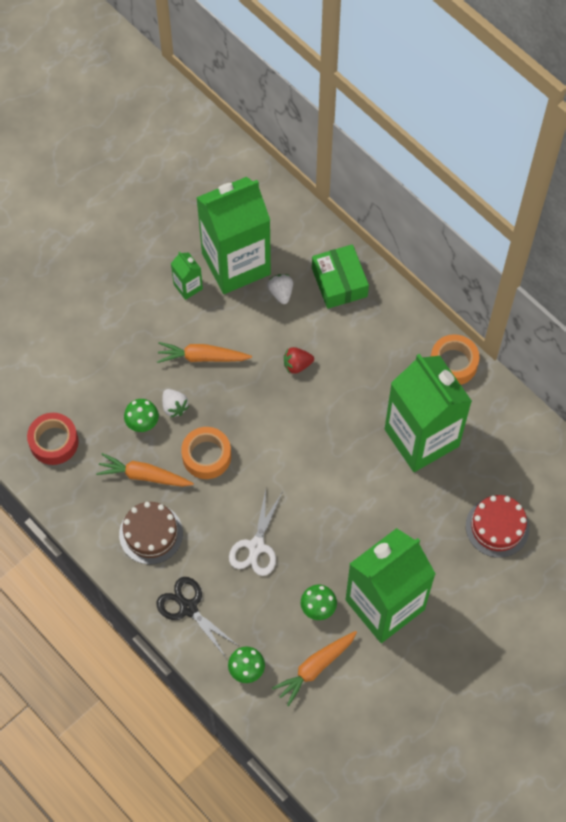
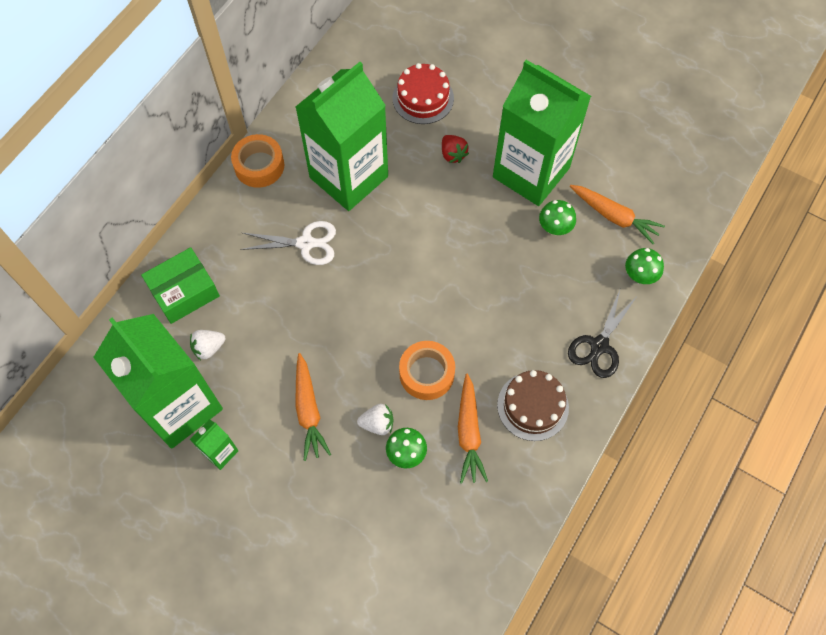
camera: 105 degrees left, 0 degrees up
(54, 442) = (458, 548): red tape -> none
(174, 407) = (377, 424): white strawberry -> white strawberry turned 45 degrees clockwise
(256, 546) = (511, 298): white scissors -> white scissors (305, 243)
(297, 365) = (295, 310): red strawberry -> red strawberry (453, 154)

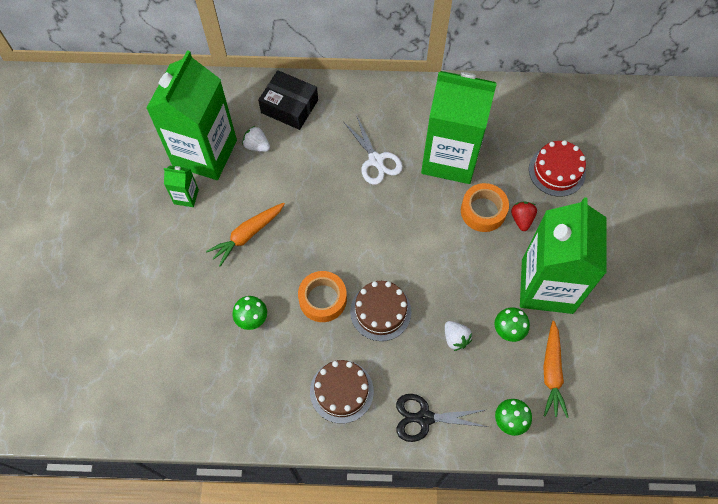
camera: 60 degrees right, 0 degrees up
(184, 291) = (289, 106): green box -> black box
(259, 166) = (418, 95): orange tape -> orange tape (483, 211)
(377, 424) = (263, 286): white strawberry -> white strawberry (455, 338)
(453, 154) = (521, 219): red strawberry -> red strawberry turned 150 degrees clockwise
(469, 432) = (293, 354): orange carrot -> none
(471, 327) = (380, 311): none -> brown cake

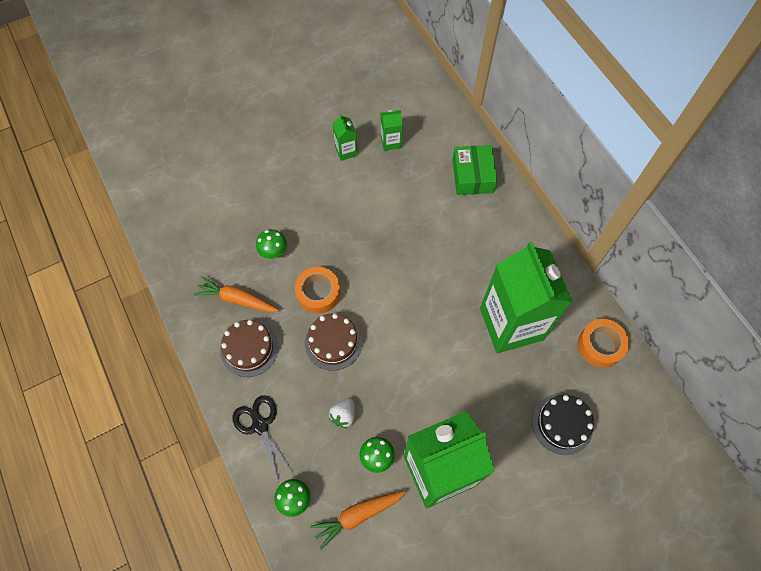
camera: 60 degrees right, 0 degrees up
(205, 153) = (390, 142): green carton -> green carton, size x0.41
(247, 235) = (340, 210): orange carrot -> orange carrot (237, 299)
(257, 146) = (421, 173): white strawberry -> none
(289, 106) = (472, 176): black box -> green box
(376, 160) = (468, 266): white scissors -> none
(483, 211) = (477, 378): orange tape -> orange tape (600, 345)
(521, 219) = (491, 416): red strawberry -> none
(557, 171) = (562, 424): red cake -> black cake

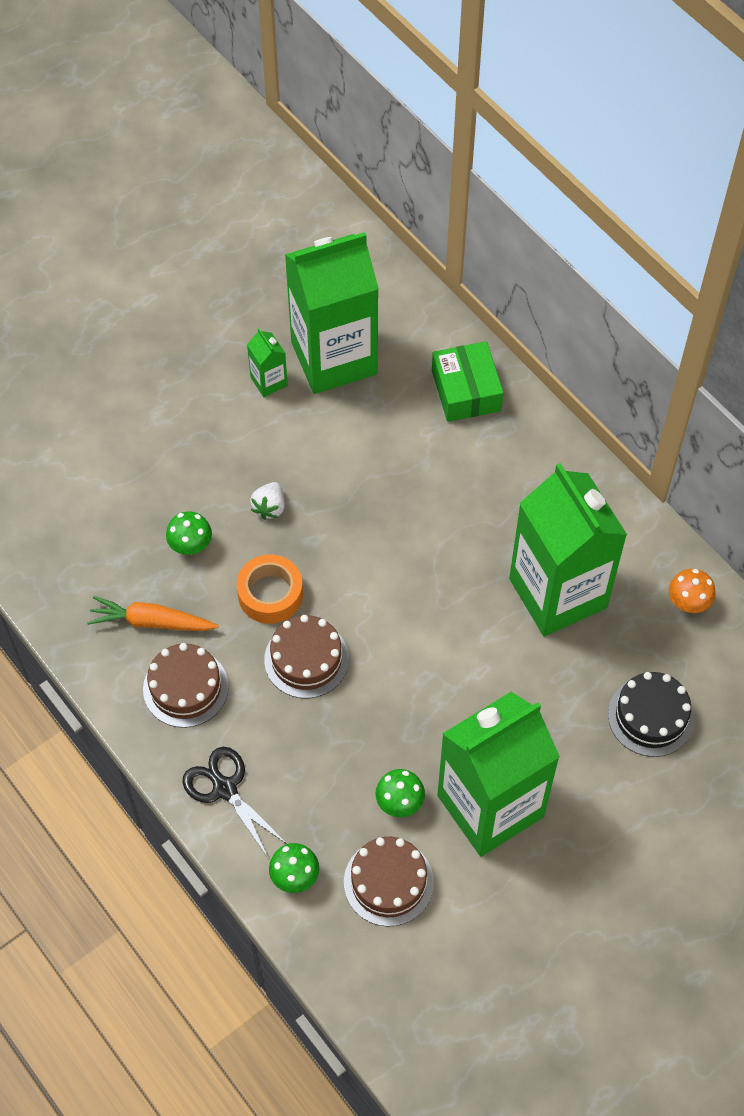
camera: 10 degrees left, 5 degrees down
(343, 415) = (341, 755): white strawberry -> white strawberry (269, 507)
(358, 515) = (388, 882): orange carrot -> brown cake
(390, 142) = (334, 358): green carton -> green carton, size x2.47
(600, 345) = (688, 602): orange tape -> orange mushroom

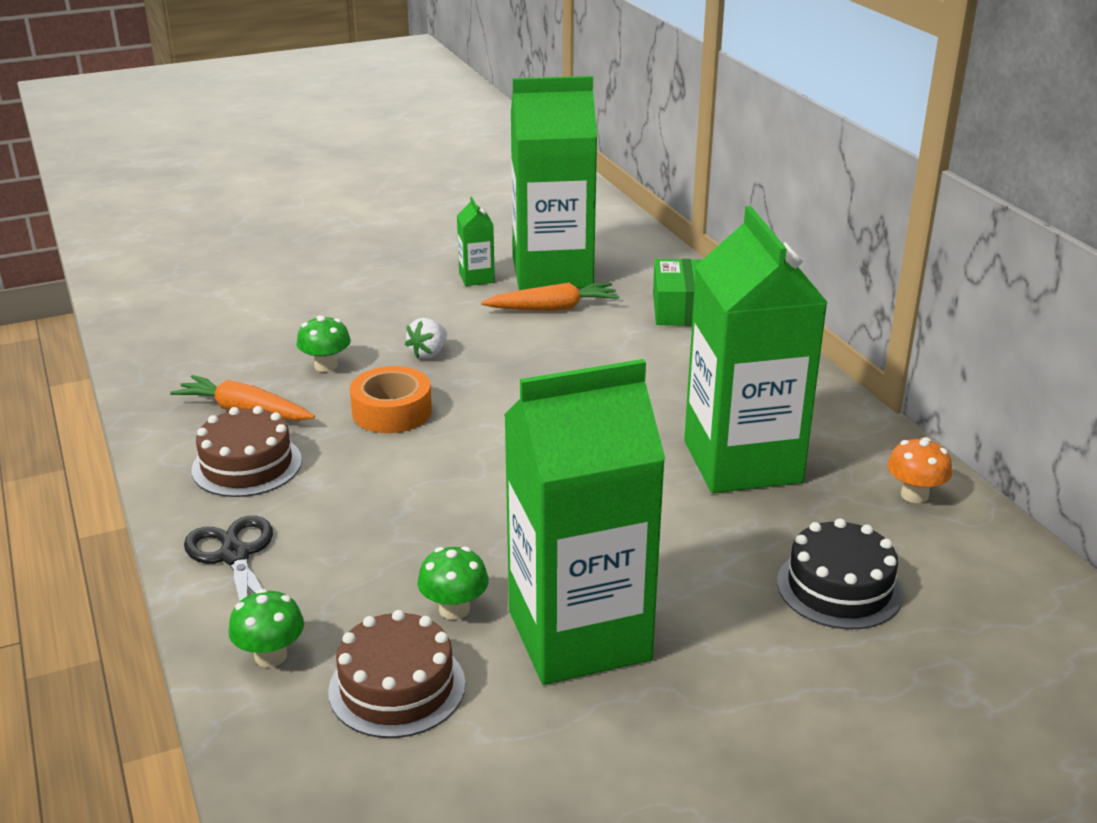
camera: 15 degrees right, 30 degrees down
(306, 659) = (404, 466): brown cake -> none
(352, 415) = (552, 308): none -> orange carrot

